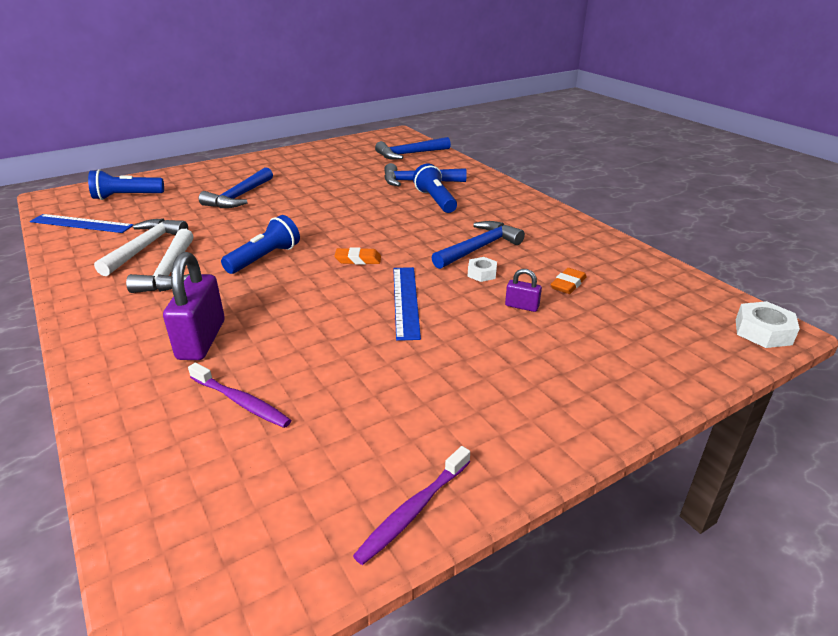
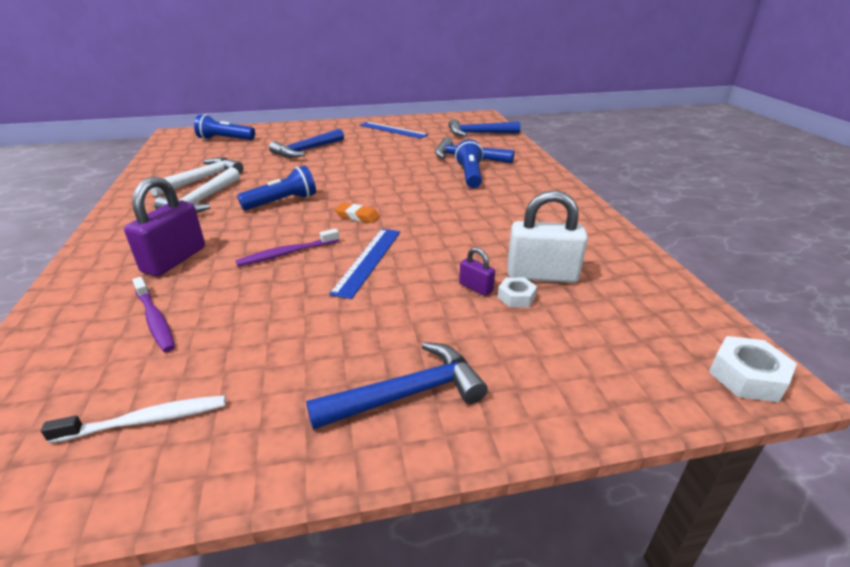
camera: 20 degrees right, 0 degrees up
(81, 224) = (176, 155): blue ruler -> blue ruler (392, 130)
(324, 488) = (147, 420): none -> white toothbrush
(413, 511) = (201, 469): purple toothbrush -> purple toothbrush (287, 253)
(478, 248) = (477, 224): blue hammer -> blue hammer (406, 394)
(482, 273) = (461, 248): white nut -> white nut (516, 297)
(568, 284) = (542, 275): orange eraser -> white padlock

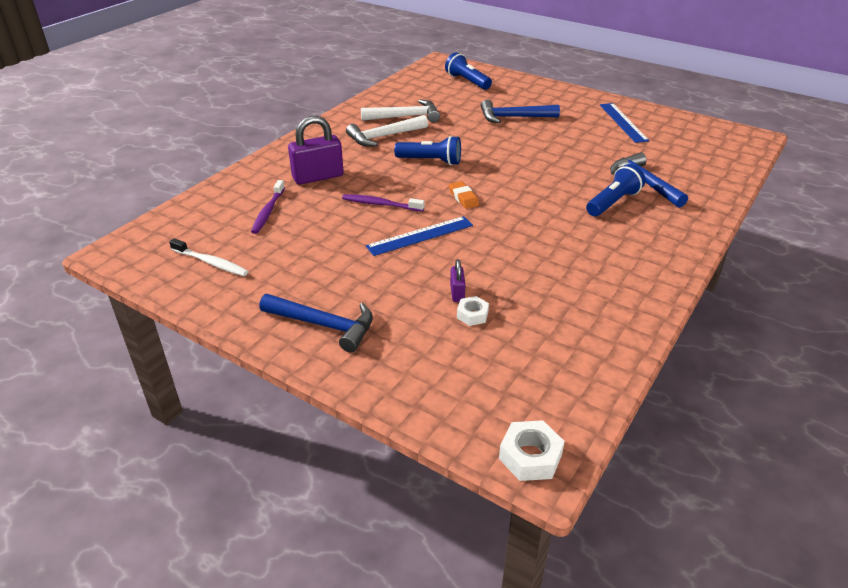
camera: 45 degrees right, 5 degrees up
(479, 133) = (706, 160): blue hammer -> none
(542, 275) = (517, 312): white padlock -> none

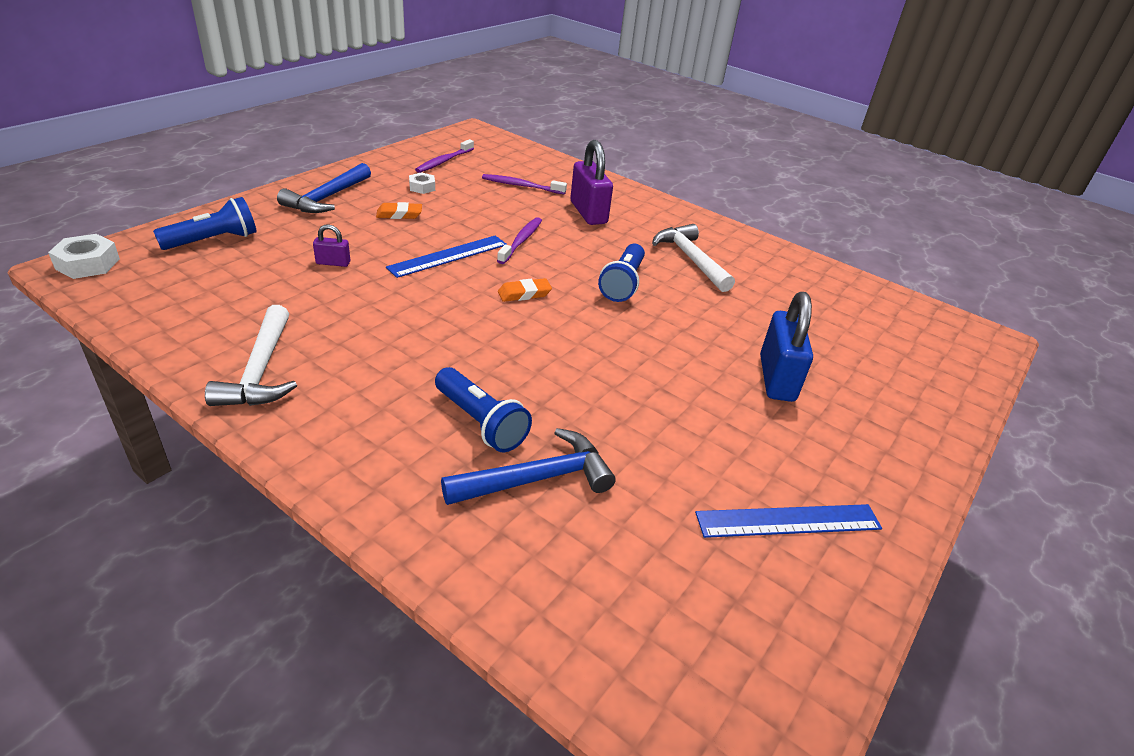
camera: 90 degrees right, 0 degrees up
(211, 263) = (444, 161): white toothbrush -> purple toothbrush
(350, 272) = (399, 214): none -> orange eraser
(405, 117) = (755, 280): white hammer -> white hammer (261, 370)
(420, 236) = (448, 256): blue ruler -> blue ruler turned 75 degrees clockwise
(467, 81) = (911, 353): blue flashlight -> blue flashlight (213, 240)
(472, 315) = (292, 266): white nut -> white nut (422, 187)
(514, 117) = (776, 378): blue hammer -> blue padlock

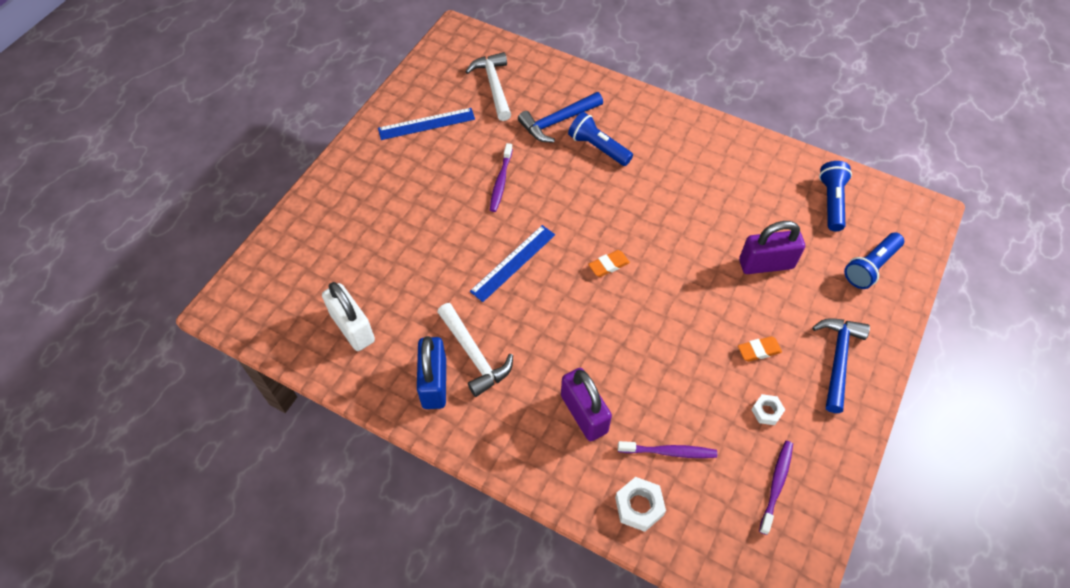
camera: 175 degrees right, 20 degrees up
(88, 264) = (922, 217): white nut -> white nut (639, 506)
(261, 370) = (737, 155): white hammer -> white hammer (494, 86)
(333, 263) = (766, 264): purple padlock -> purple padlock, size x2.06
(448, 256) = (685, 298): blue ruler -> blue ruler (513, 262)
(521, 241) = (634, 339): purple toothbrush -> purple toothbrush (501, 182)
(622, 283) = (533, 300): blue flashlight -> blue flashlight (831, 202)
(776, 378) = (415, 221): blue padlock -> blue padlock (434, 383)
(827, 298) = (352, 328): none -> white padlock

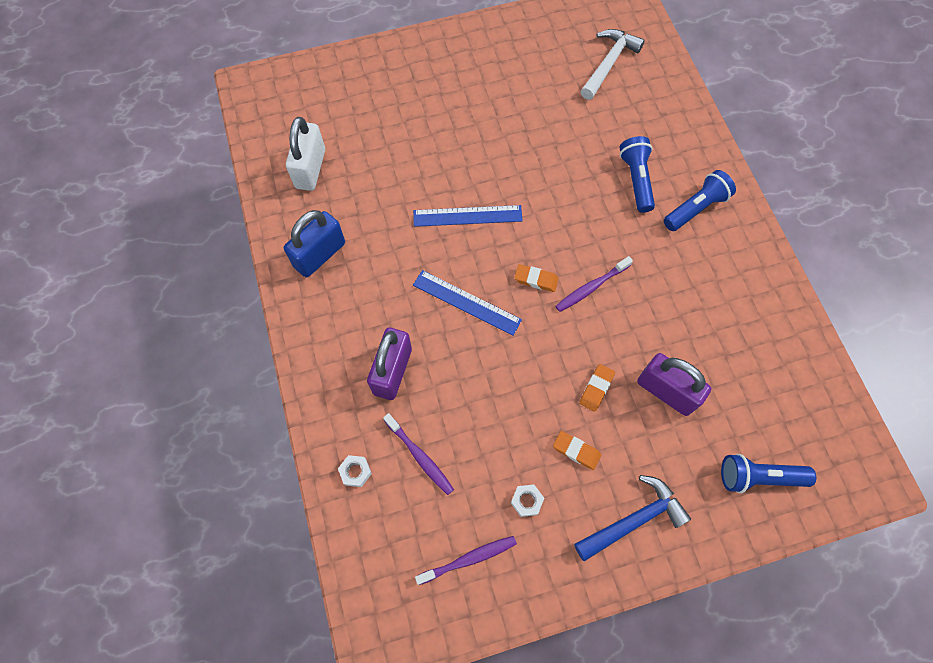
camera: 45 degrees right, 10 degrees up
(426, 124) = (522, 56): blue ruler -> blue ruler (466, 302)
(474, 355) = (366, 259): white hammer -> none
(501, 182) = (527, 146): purple toothbrush -> purple toothbrush (591, 287)
(558, 121) = (627, 132): blue hammer -> none
(639, 506) = (355, 472): white nut -> white nut, size x0.65
(725, 300) = (596, 388): none -> orange eraser
(831, 202) = (791, 393): blue flashlight -> blue flashlight (695, 208)

